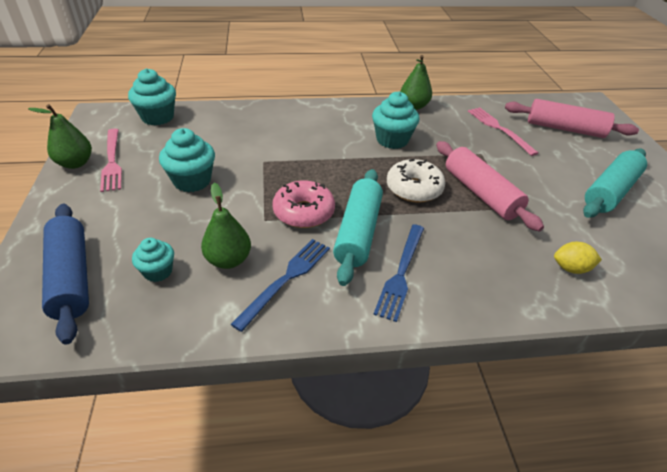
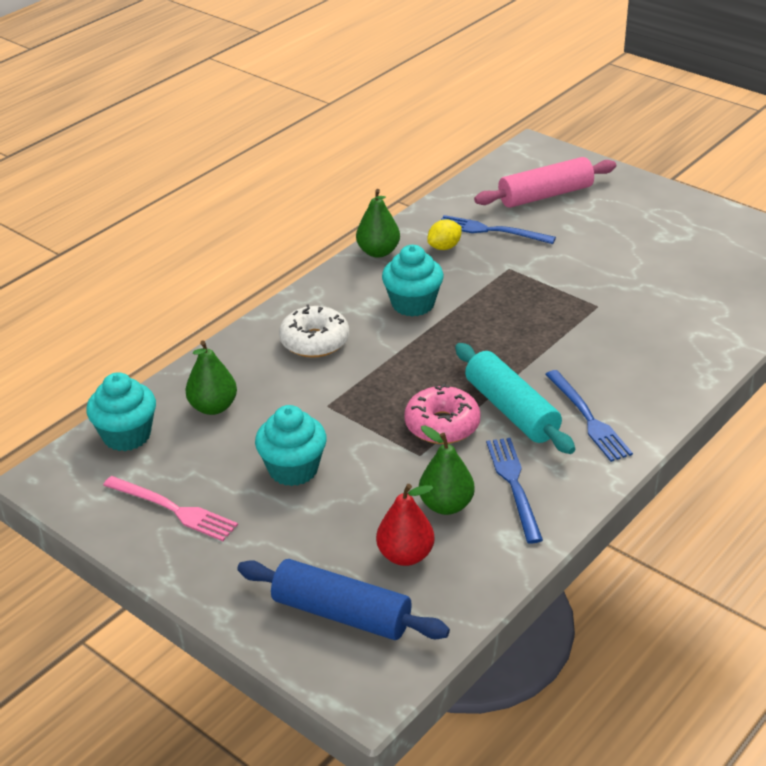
camera: 40 degrees left, 5 degrees down
(75, 163) = (137, 538): green pear -> green pear (213, 407)
(158, 271) = (405, 555): turquoise cupcake -> red pear
(414, 188) = (500, 341): white donut -> white donut (315, 341)
(480, 193) = (558, 309): pink rolling pin -> none
(499, 129) = (491, 231): pink fork -> blue fork
(571, 268) = (694, 331): yellow lemon -> yellow lemon (444, 247)
(610, 191) = (649, 242): turquoise rolling pin -> none

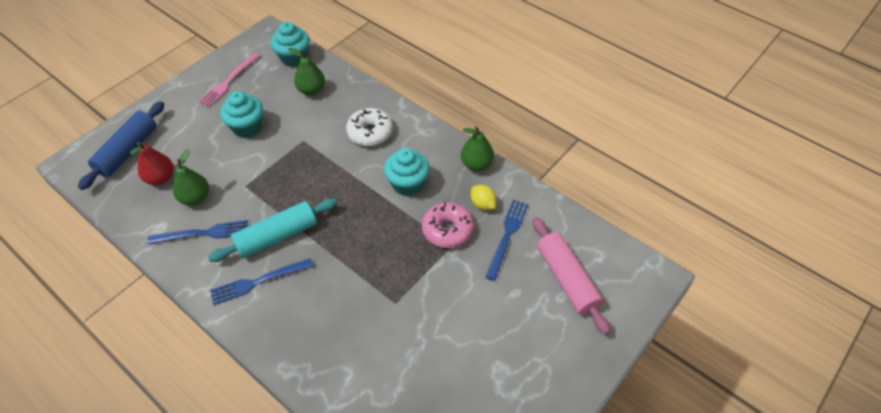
camera: 90 degrees right, 15 degrees up
(442, 425) = (270, 198): pink donut -> pink donut (447, 230)

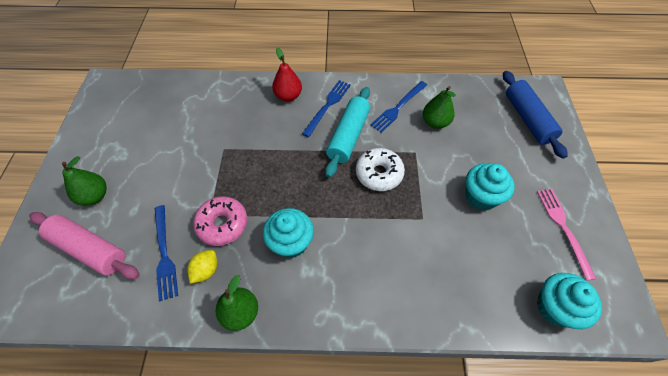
camera: 140 degrees right, 5 degrees up
(160, 178) = (477, 118): red pear -> red pear (288, 96)
(311, 90) = (484, 279): green pear -> green pear (95, 196)
(370, 132) = (375, 271): white donut -> white donut (379, 174)
(482, 204) = (206, 270): yellow lemon -> yellow lemon turned 75 degrees counterclockwise

